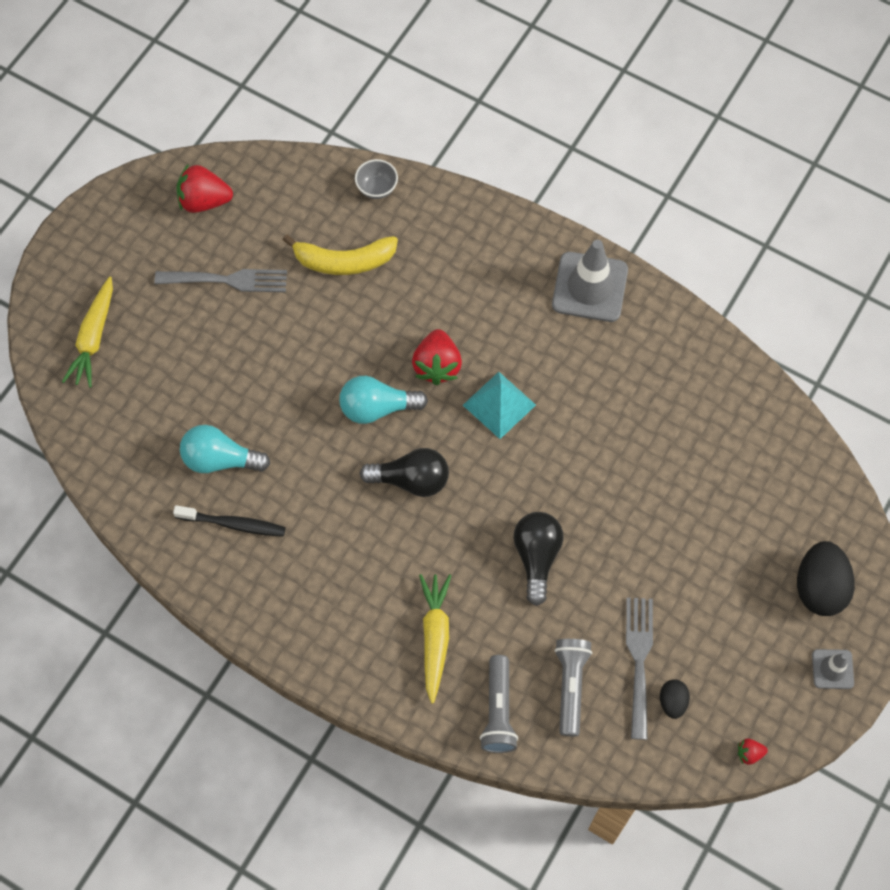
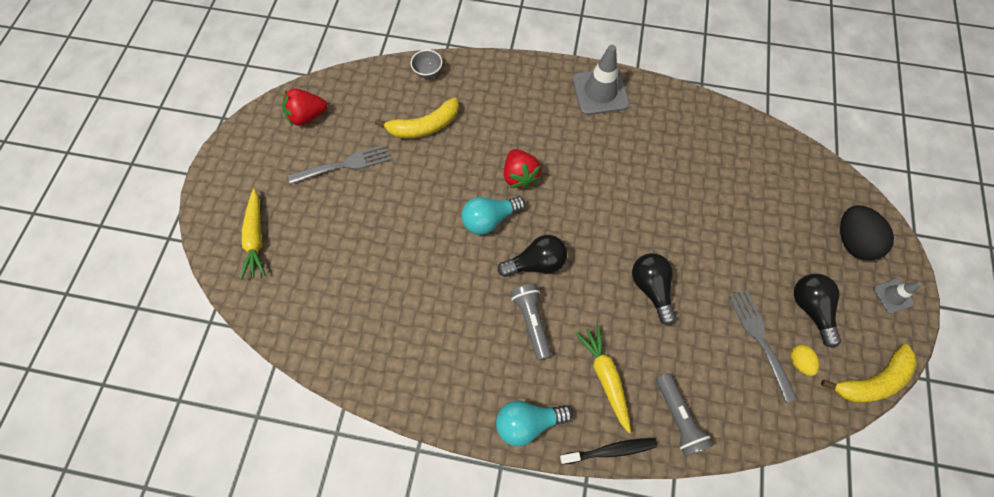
camera: 20 degrees left, 0 degrees up
(220, 459) = (387, 297): turquoise light bulb -> turquoise light bulb (528, 422)
(233, 524) = (415, 343): black toothbrush -> black toothbrush (610, 450)
(499, 405) = (575, 189): turquoise pyramid -> none
(570, 686) = (721, 378): grey flashlight -> grey flashlight (531, 322)
(672, 702) = (799, 362): black egg -> yellow egg
(720, 648) = (811, 309): none -> black light bulb
(749, 753) = (872, 381): red strawberry -> yellow banana

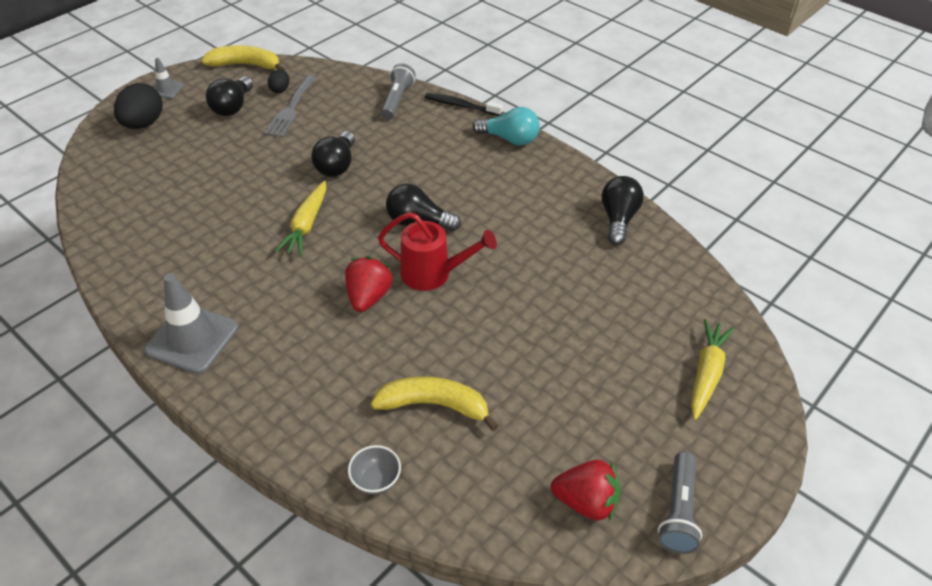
camera: 150 degrees left, 20 degrees down
(344, 165) = (563, 406): grey fork -> none
(373, 363) = (618, 219): none -> black light bulb
(489, 219) = (433, 274): turquoise light bulb -> red watering can
(531, 322) = (458, 188): grey flashlight -> grey flashlight (678, 511)
(605, 376) = (428, 137): yellow carrot -> yellow carrot (306, 225)
(799, 362) = (280, 89): yellow egg -> black egg

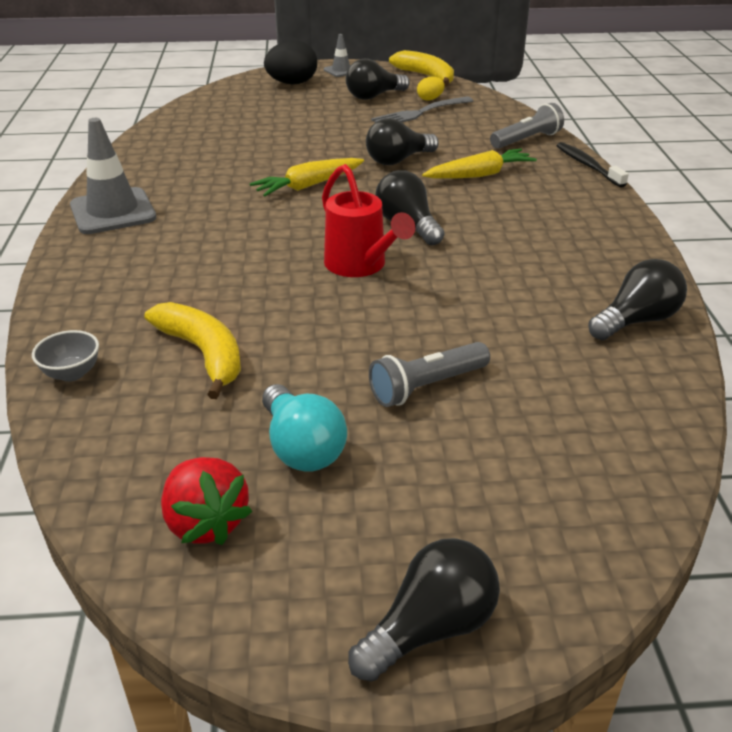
camera: 45 degrees right, 10 degrees down
(280, 89) = (430, 99): black egg -> yellow egg
(368, 297) = (278, 253): red strawberry -> none
(509, 139) = (603, 207): turquoise light bulb -> turquoise light bulb (301, 447)
(678, 511) = (284, 610): grey flashlight -> grey flashlight (426, 386)
(706, 373) = (532, 513): yellow carrot -> yellow carrot (480, 175)
(738, 465) = (430, 628): none -> black light bulb

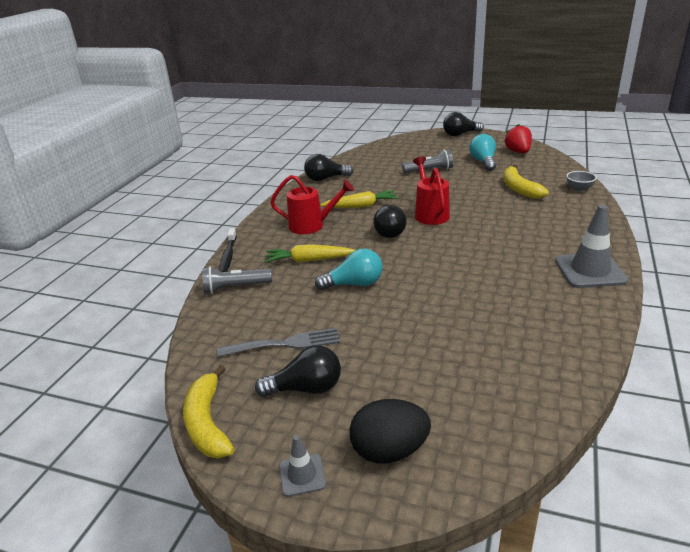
camera: 155 degrees left, 5 degrees down
(308, 186) = (437, 271): yellow carrot -> yellow carrot (361, 206)
(398, 160) = (354, 284): black light bulb -> turquoise light bulb
(430, 99) = (252, 367): yellow egg -> none
(532, 218) = (312, 226): none -> red watering can

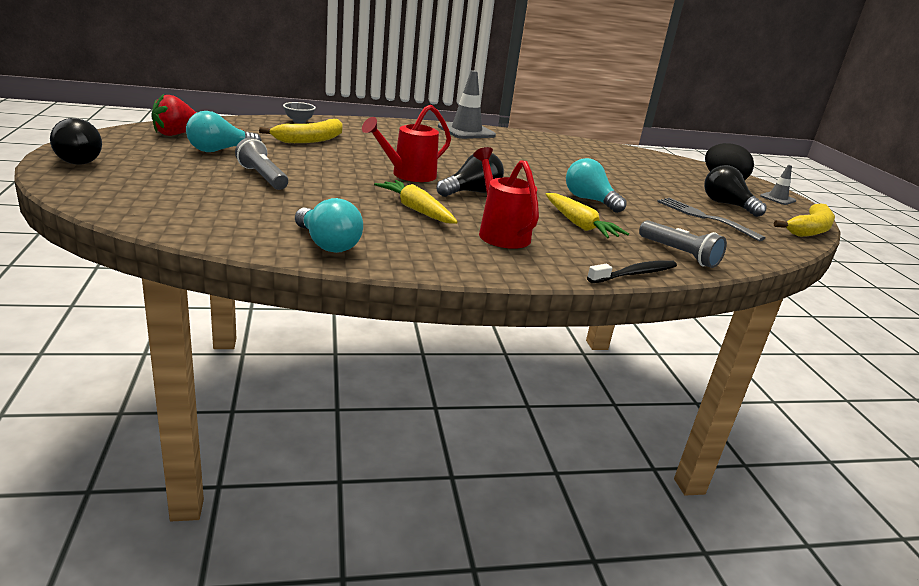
camera: 125 degrees left, 5 degrees down
(326, 179) = (327, 244): black light bulb -> turquoise light bulb

